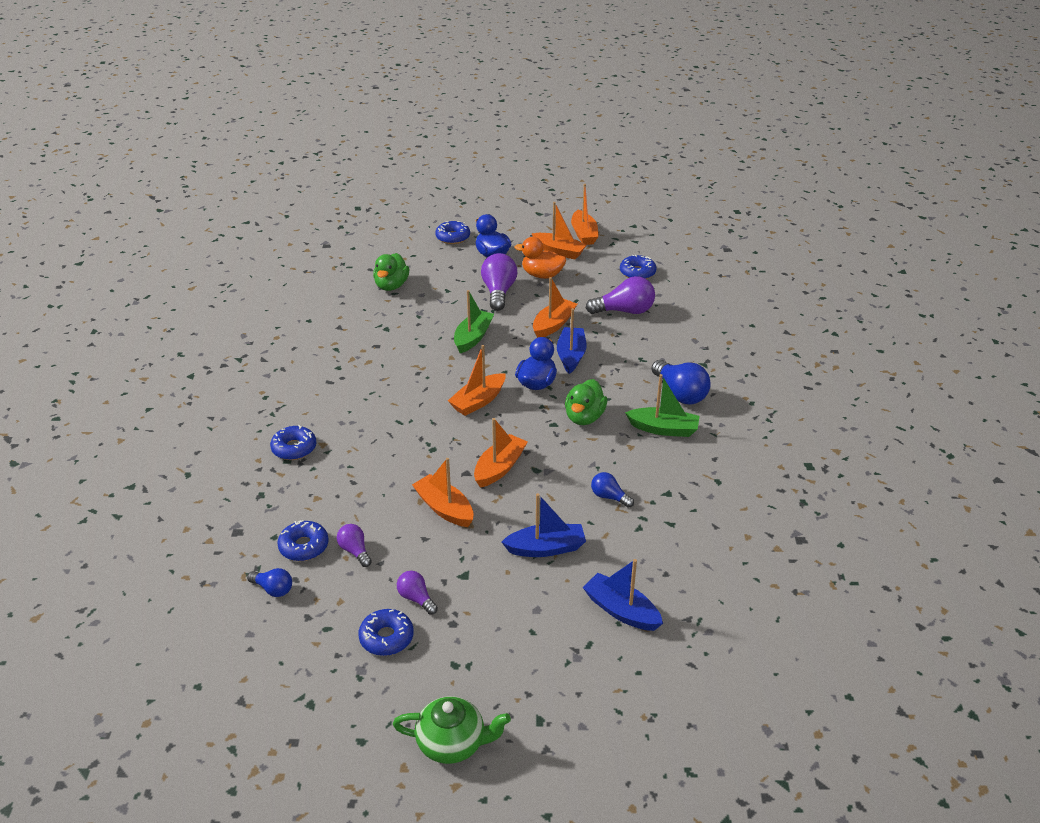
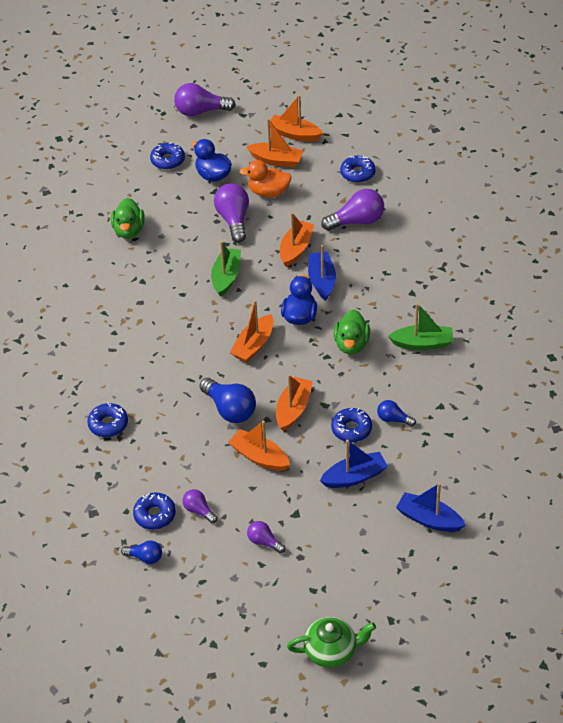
camera: 10 degrees left, 10 degrees up
(386, 638) = (252, 579): blue donut -> blue donut (351, 429)
(499, 206) = (201, 111): none -> purple light bulb
(584, 234) = (294, 134): orange boat -> orange boat turned 135 degrees clockwise
(680, 393) = (428, 304): blue light bulb -> blue light bulb (230, 409)

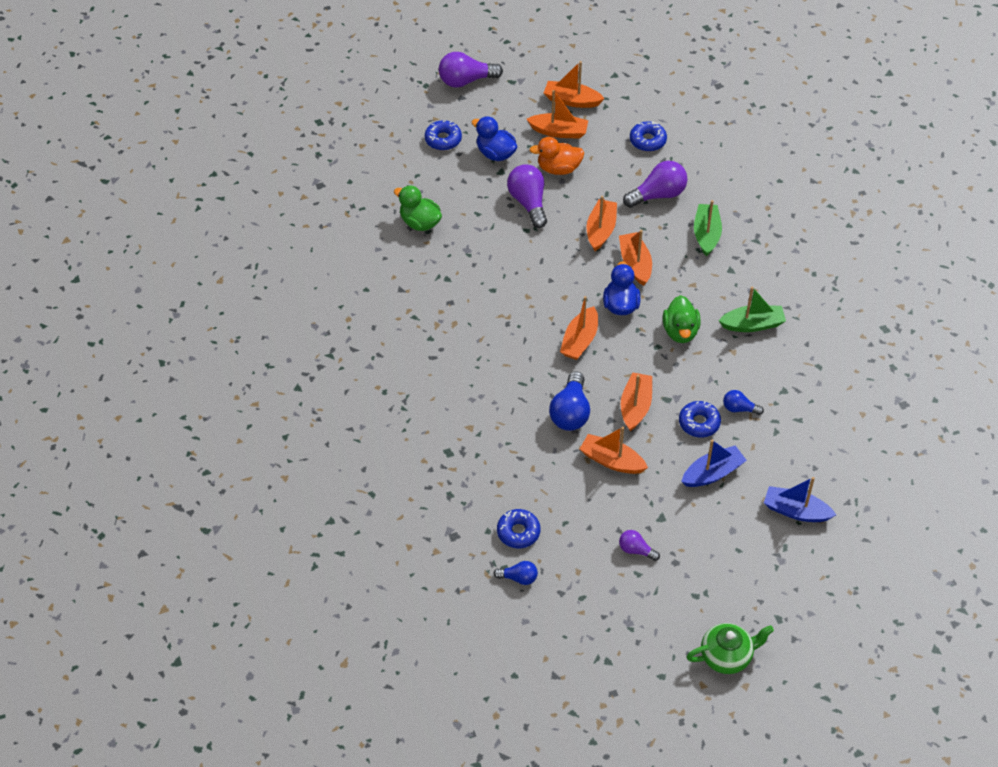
camera: 10 degrees left, 5 degrees up
(108, 424) = (448, 439): blue donut -> none
(129, 230) = (420, 222): green duck -> green duck turned 135 degrees clockwise
(199, 510) = (562, 523): purple light bulb -> none
(226, 277) = (535, 267): green boat -> green boat (706, 234)
(230, 409) = (570, 412): blue light bulb -> blue light bulb turned 60 degrees clockwise
(322, 281) = (635, 264): blue boat -> orange boat

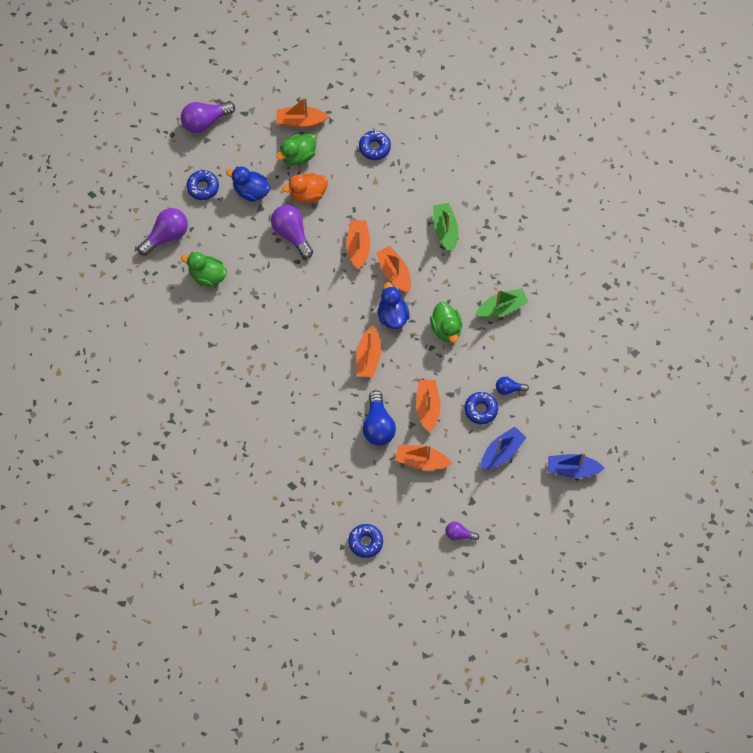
camera: 15 degrees left, 15 degrees up
(518, 578) = (376, 581): blue light bulb -> none
(559, 131) = (298, 156): orange boat -> green duck
(658, 195) = (396, 200): purple light bulb -> purple light bulb (166, 236)
(727, 656) = (548, 606): green teapot -> none

